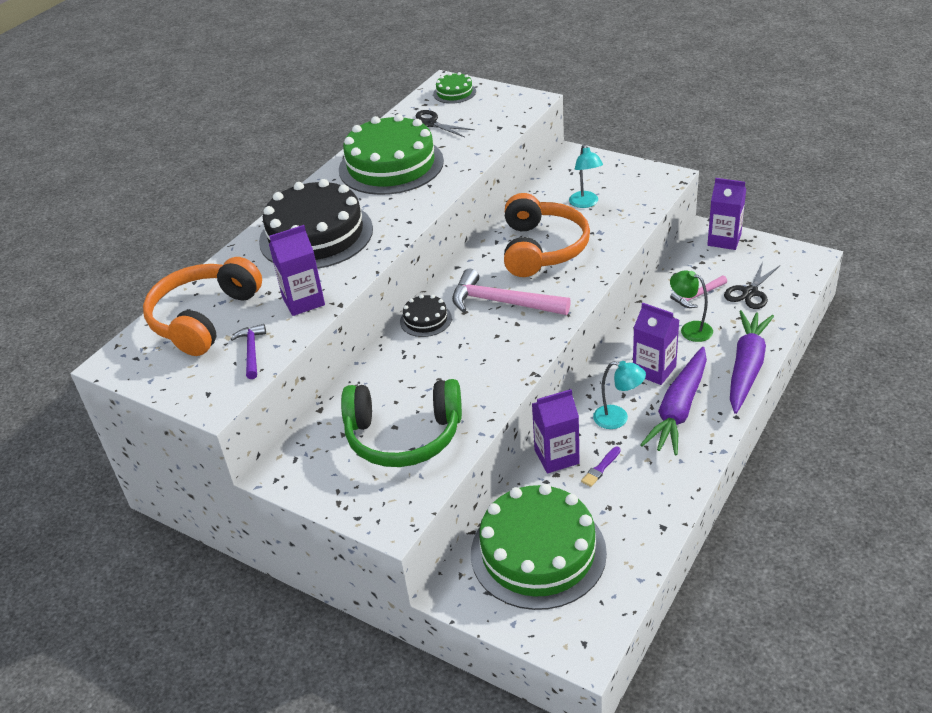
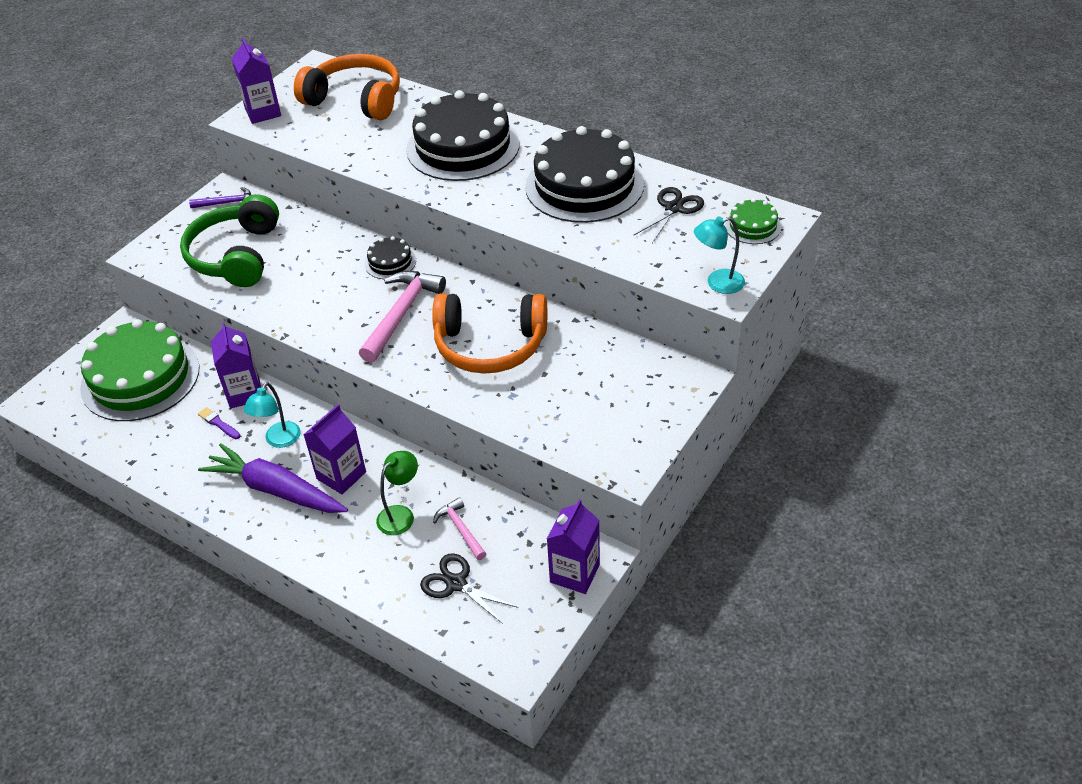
camera: 90 degrees right, 5 degrees up
(251, 351) = (300, 129): purple hammer -> purple hammer (226, 203)
(303, 301) = (359, 149): purple carton -> purple carton (263, 112)
(391, 165) = (584, 185): green cake -> black cake
(585, 203) = (576, 385): turquoise lamp -> turquoise lamp (717, 283)
(746, 368) = (321, 558): purple carrot -> none

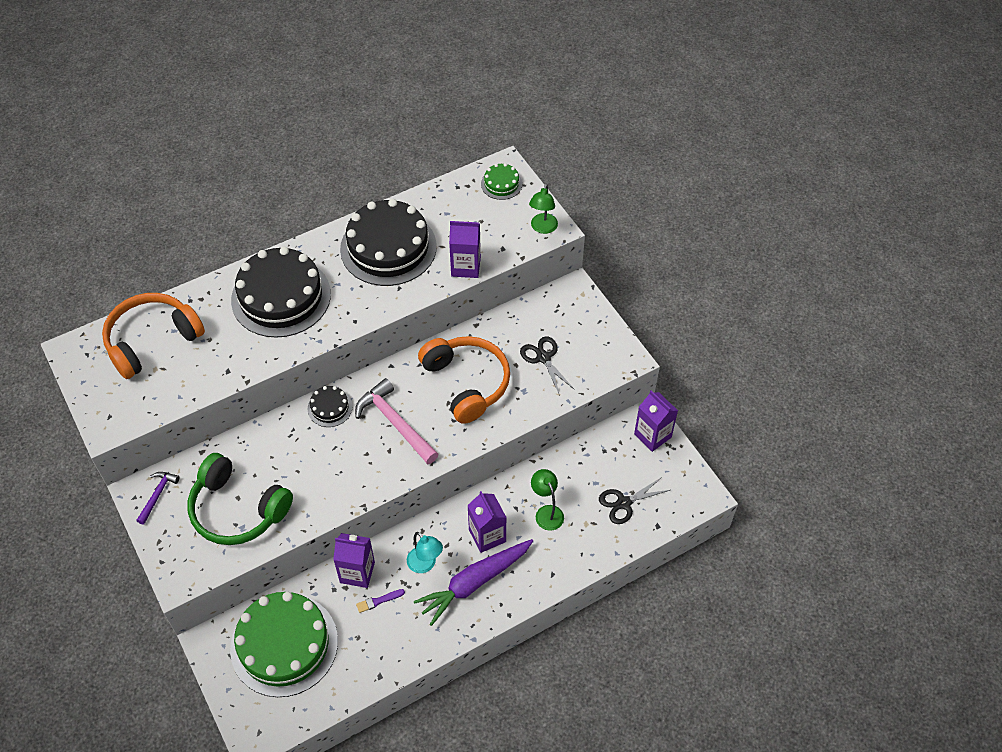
camera: 65 degrees left, 10 degrees up
(263, 112) = (111, 411): purple carton -> purple carton (466, 266)
(461, 529) = (580, 482): pink hammer -> none
(490, 345) = (466, 383): orange headphones -> orange headphones turned 60 degrees counterclockwise
(674, 208) = (452, 213): black scissors -> black scissors (543, 357)
(717, 283) = (542, 228): turquoise lamp -> green lamp

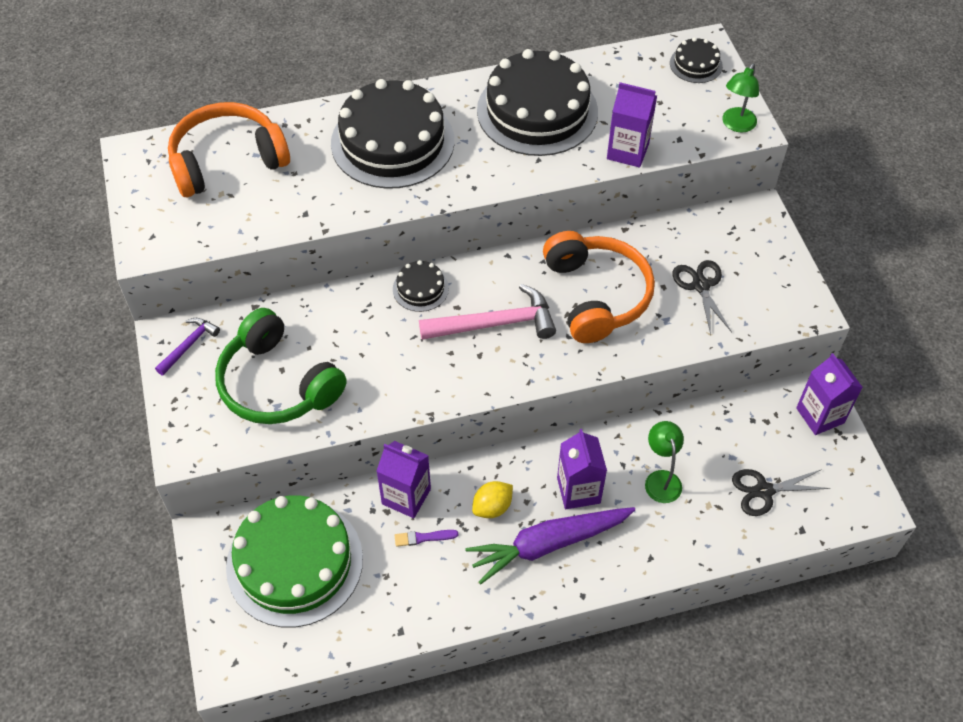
camera: 15 degrees right, 0 degrees up
(395, 423) = (495, 323): pink hammer -> pink hammer turned 105 degrees clockwise
(425, 564) = (492, 507): turquoise lamp -> yellow lemon
(501, 184) = (696, 64): green cake -> black cake

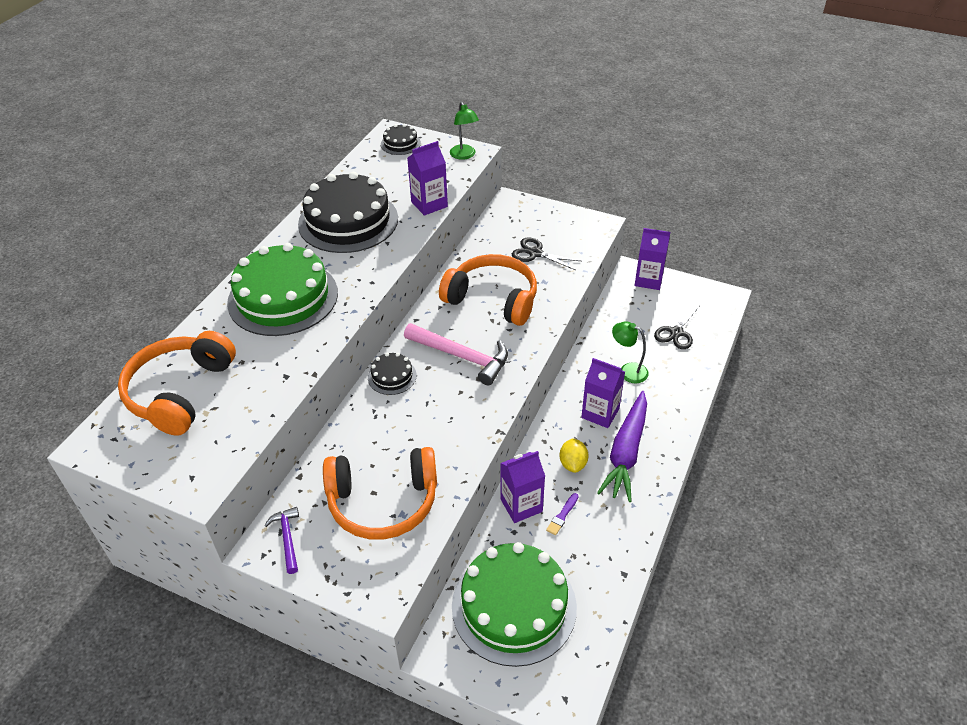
camera: 50 degrees left, 10 degrees down
(278, 383) = (383, 502): green headphones -> orange headphones
(392, 142) = (283, 297): black cake -> green cake
(495, 323) = (462, 356): pink hammer -> pink hammer turned 90 degrees clockwise

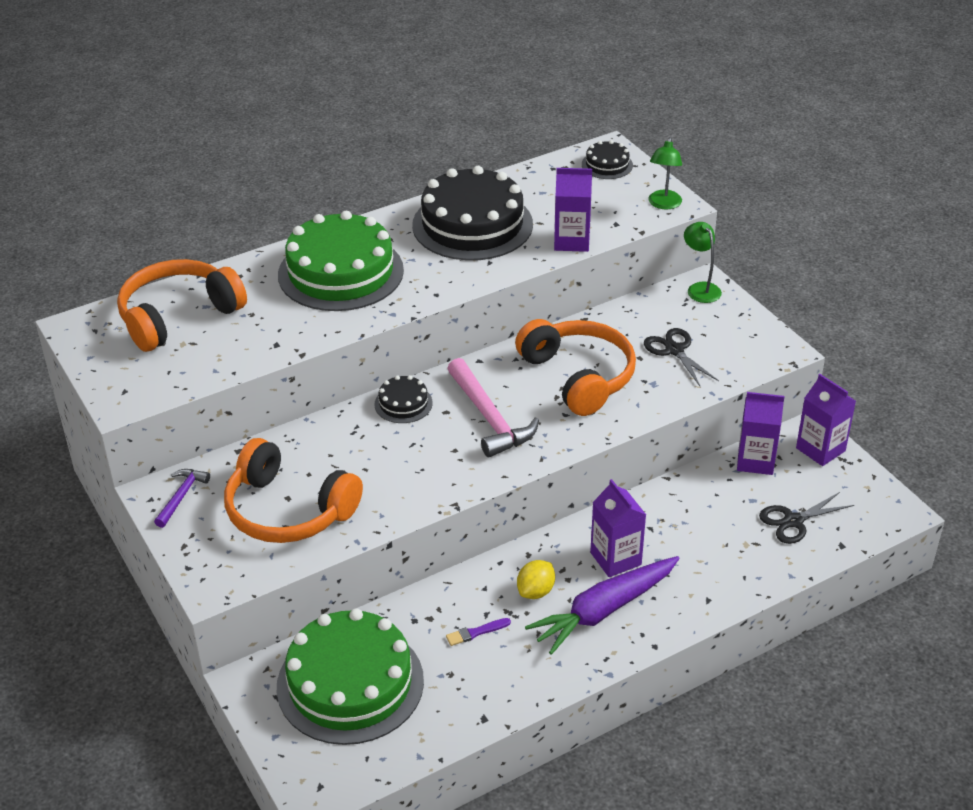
camera: 35 degrees right, 5 degrees down
(521, 505) = (444, 601): purple carton -> purple carton (755, 461)
(628, 370) = (692, 532): green lamp -> green lamp (700, 288)

